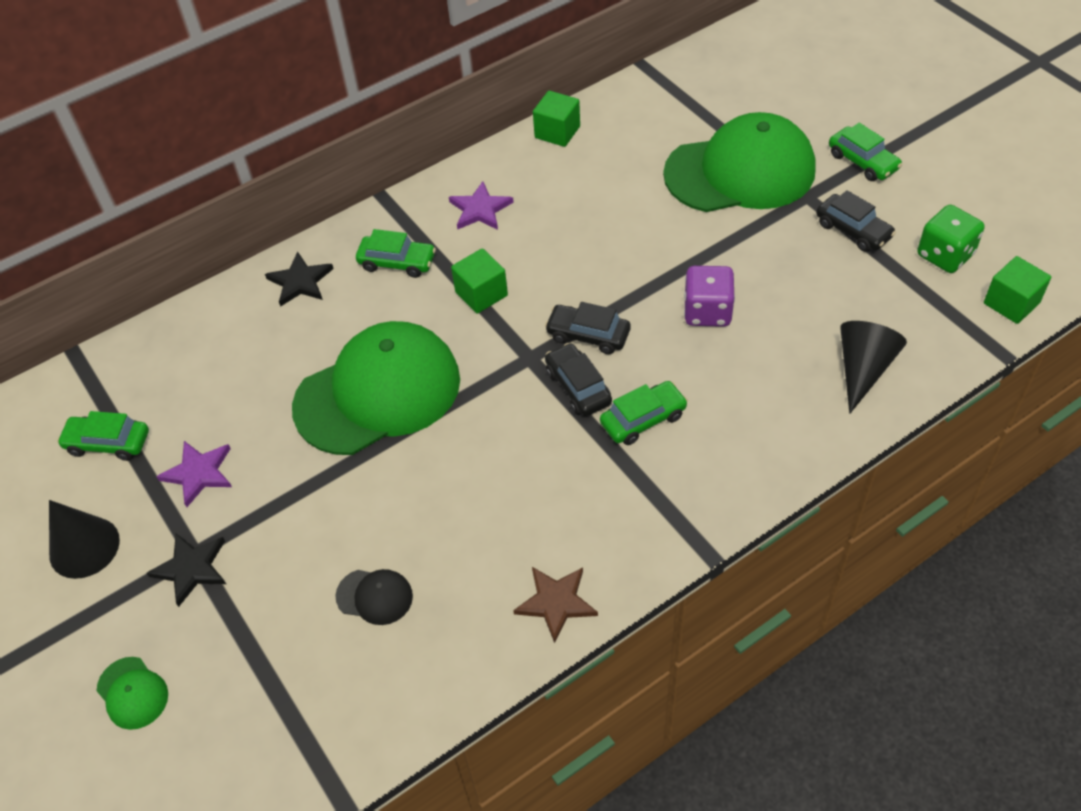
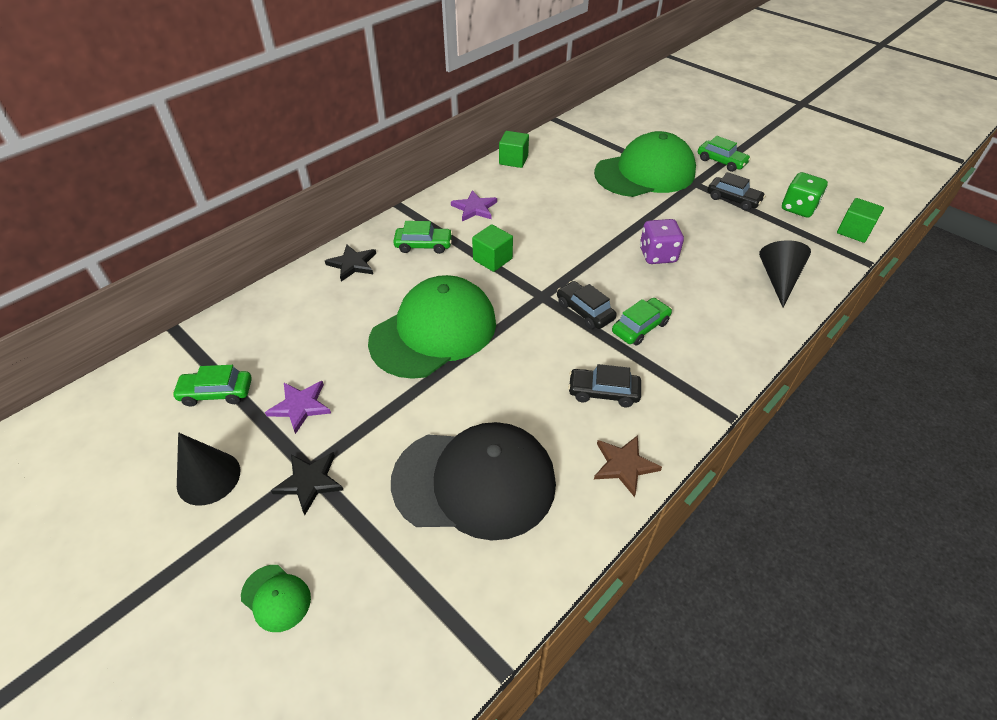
camera: 15 degrees left, 5 degrees down
(374, 596) = (474, 482): black cap -> black cap, size x2.50
(588, 335) = (579, 277): black car -> black car (603, 392)

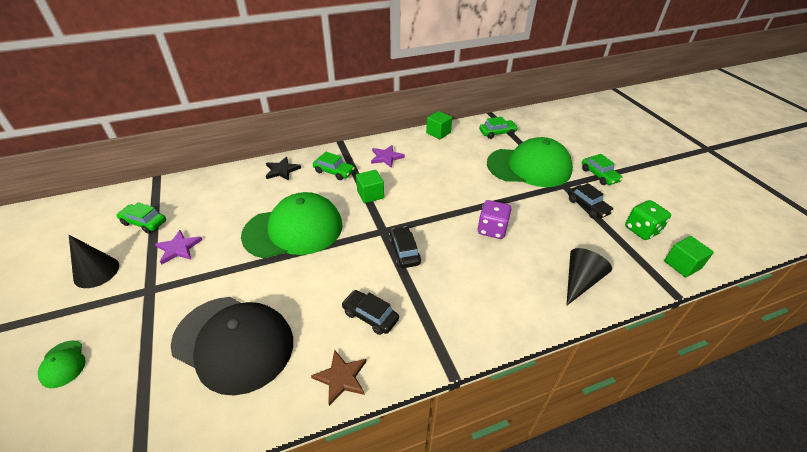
camera: 25 degrees right, 5 degrees down
(309, 482) = (143, 298): black star -> none
(640, 327) = (436, 278): green car -> green car (497, 133)

